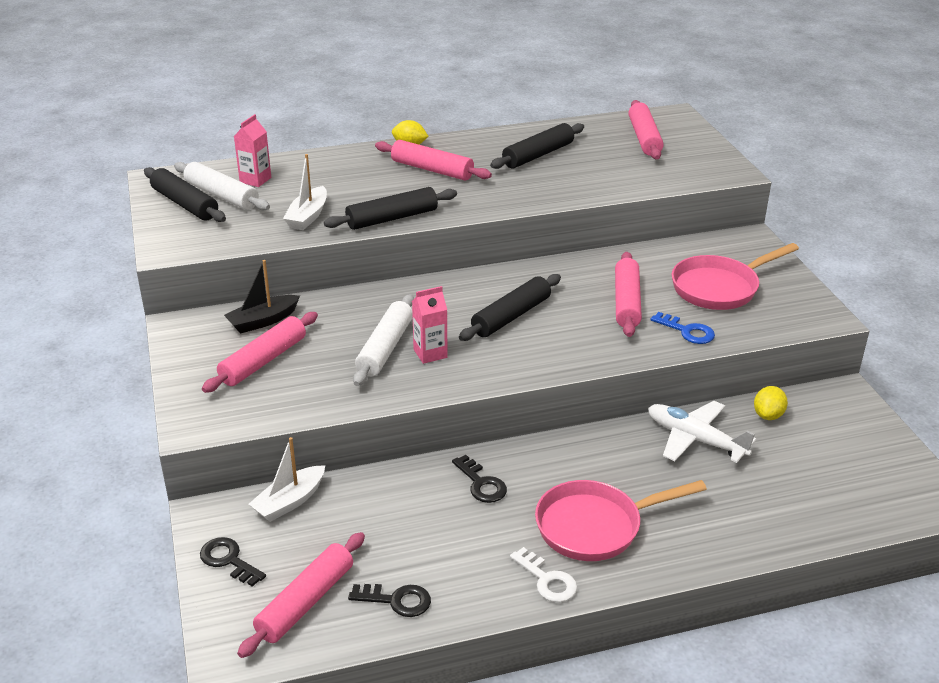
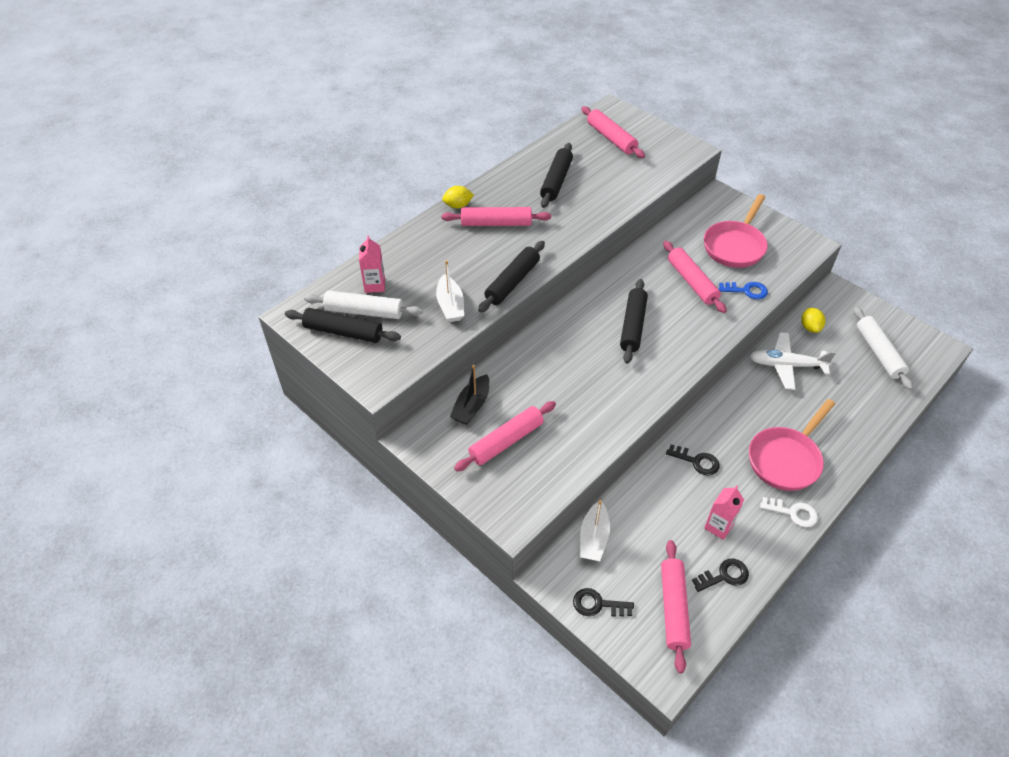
camera: 30 degrees left, 15 degrees up
(263, 361) = (506, 441): pink rolling pin -> pink rolling pin turned 45 degrees clockwise
(385, 348) = (577, 391): white rolling pin -> white rolling pin (878, 352)
(430, 353) = (610, 381): pink carton -> pink carton (718, 526)

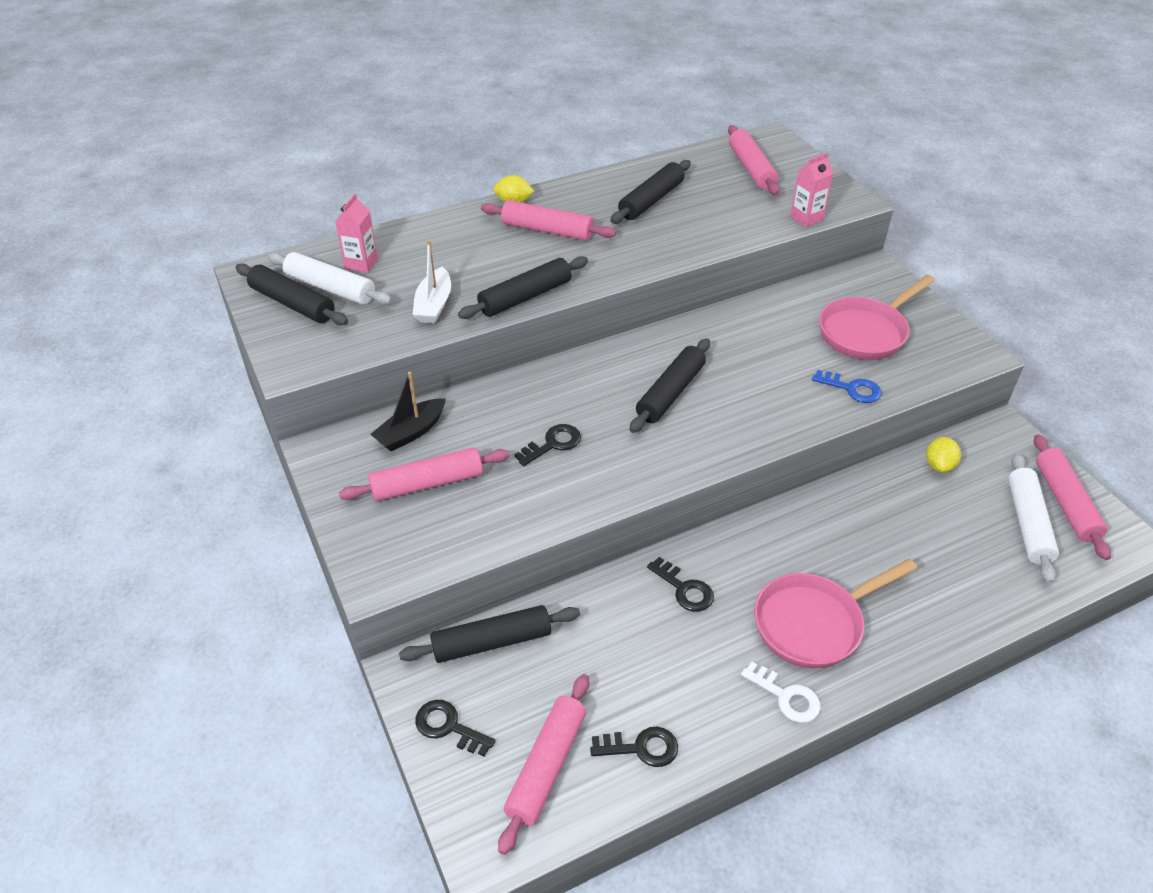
camera: 20 degrees right, 5 degrees down
(575, 386) = (553, 444): none -> black key
(593, 538) = (492, 642): white boat -> black rolling pin
(692, 282) = (780, 361): pink rolling pin -> pink rolling pin (1065, 502)
(718, 526) = (668, 681): pink carton -> pink carton (806, 218)
(786, 365) = (878, 504): white plane -> none

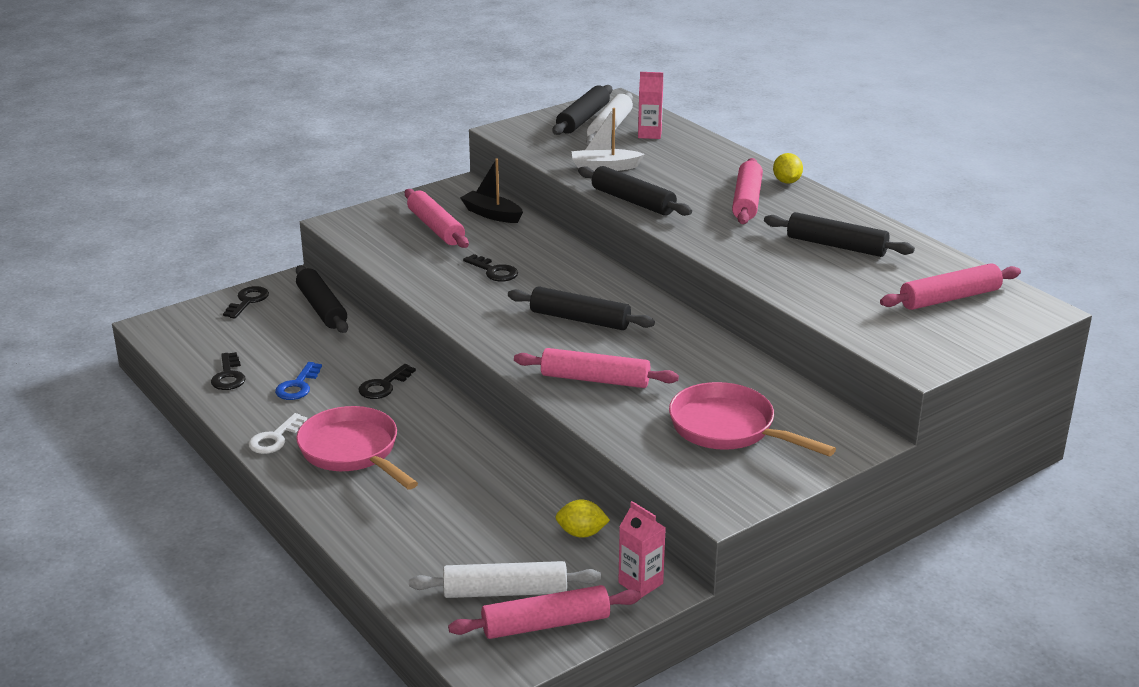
camera: 80 degrees right, 15 degrees down
(546, 766) = (215, 340): pink rolling pin -> pink rolling pin (595, 379)
(806, 218) = (858, 333): pink carton -> pink carton (640, 583)
(852, 389) = (623, 418): blue key -> blue key (298, 386)

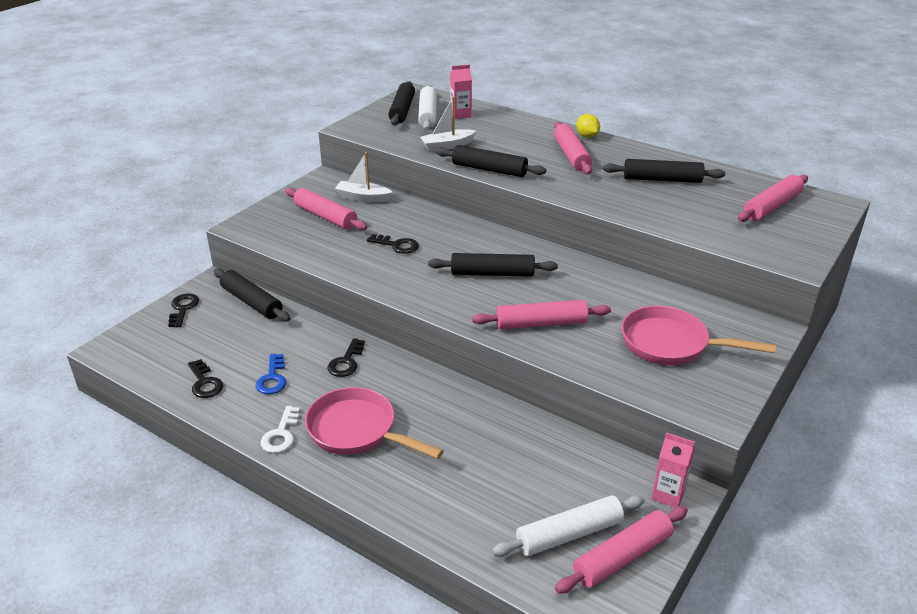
camera: 20 degrees left, 5 degrees up
(492, 214) = (363, 198): black boat -> white boat
(581, 533) = (592, 460): yellow lemon -> none

